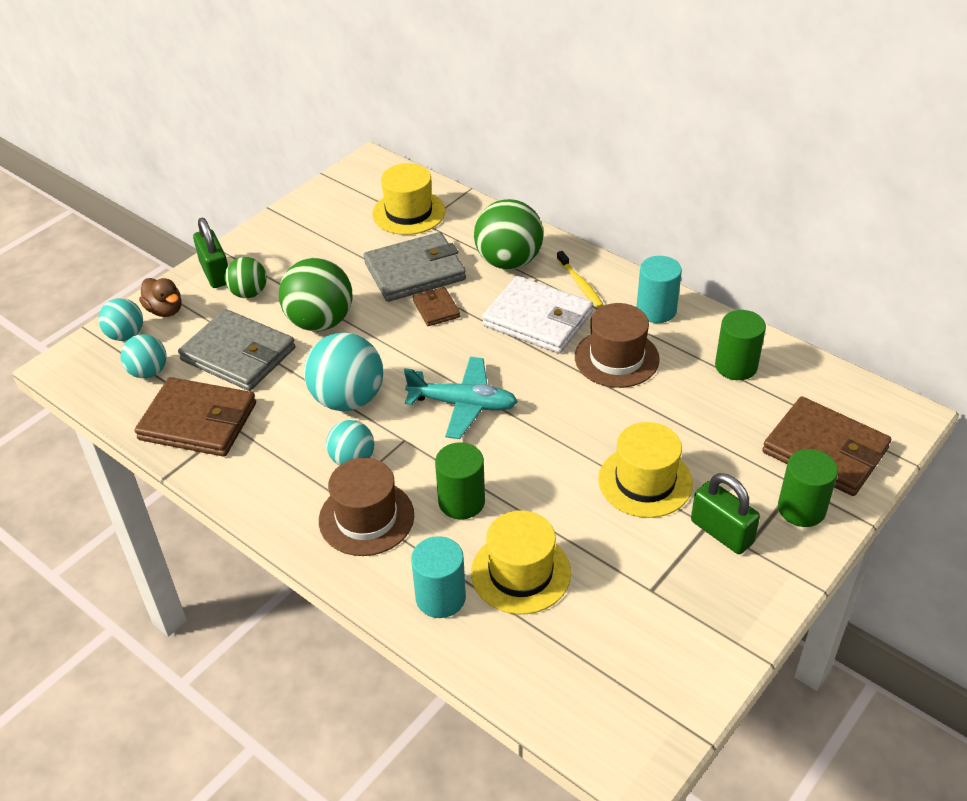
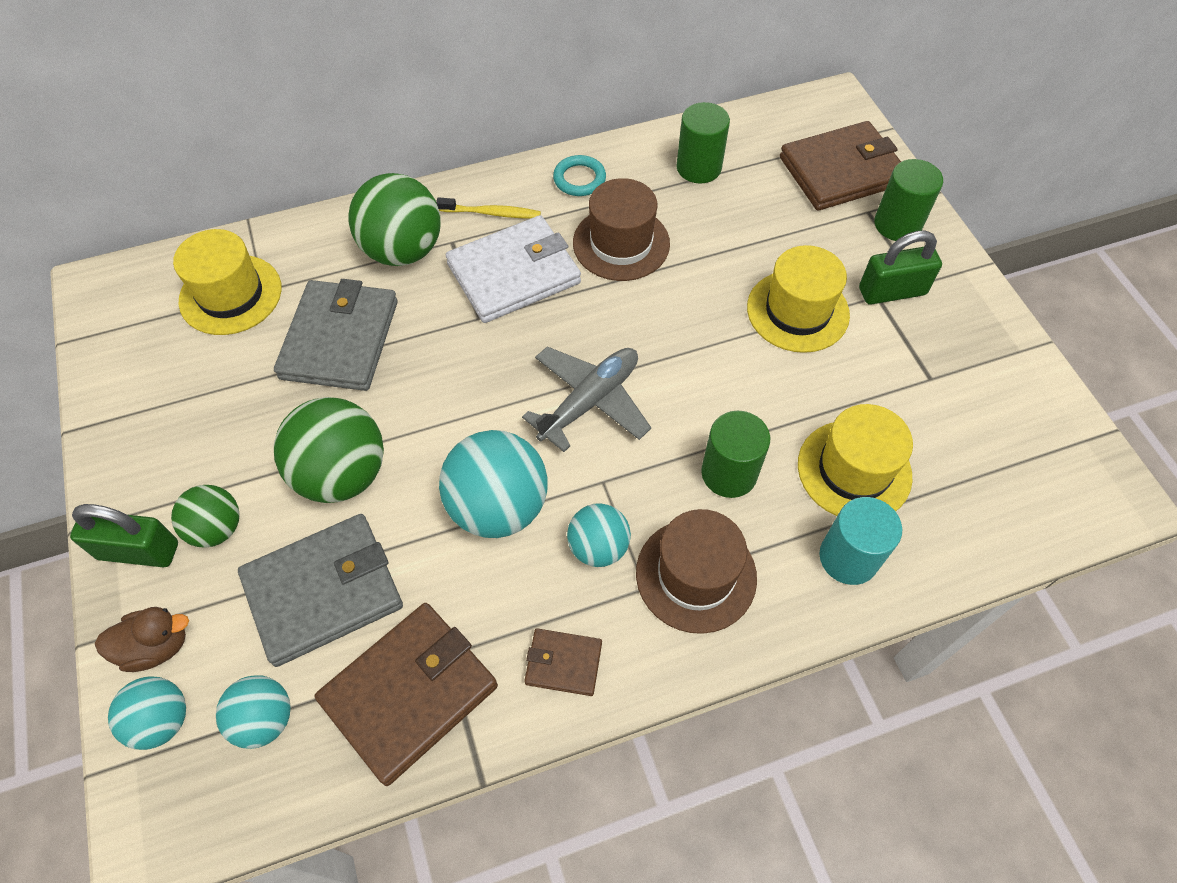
camera: 60 degrees left, 15 degrees up
(436, 309) = (420, 351): brown wallet -> brown wallet (563, 663)
(463, 404) = (590, 401): turquoise plane -> grey plane
(656, 310) = (579, 179): turquoise cylinder -> turquoise ring

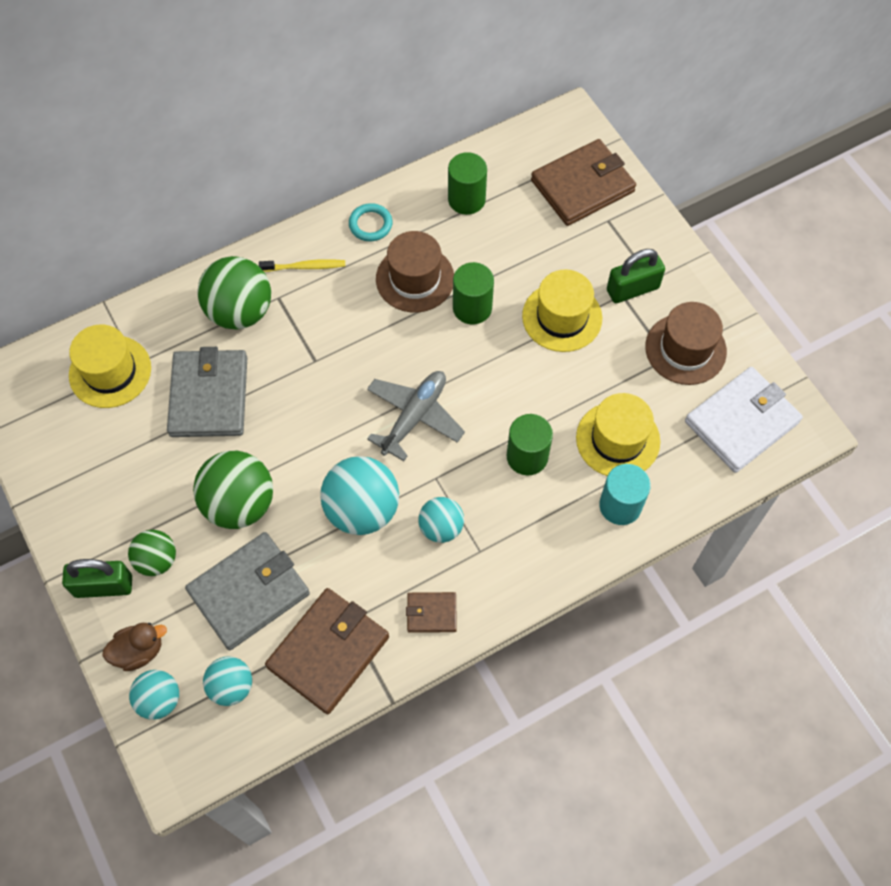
camera: 10 degrees left, 5 degrees up
(514, 274) = (334, 318): white wallet -> white wallet (741, 422)
(696, 575) = (514, 536): brown hat -> brown hat (685, 349)
(897, 224) = (631, 229): green cylinder -> green cylinder (472, 308)

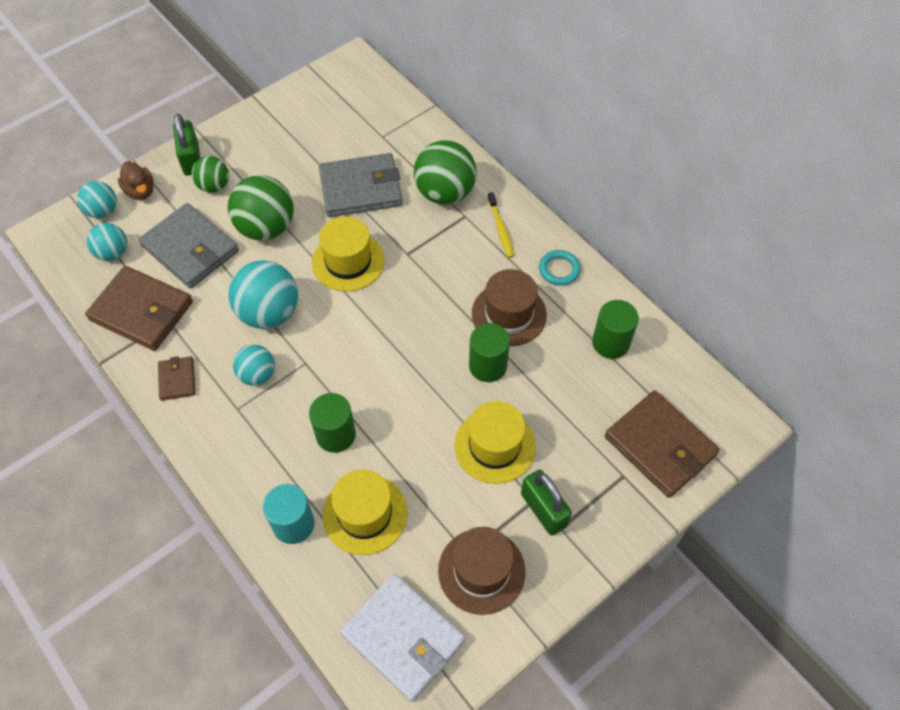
camera: 80 degrees right, 5 degrees down
(110, 371) = (372, 123): yellow hat -> yellow hat (348, 261)
(414, 417) = (364, 337): grey plane -> none

